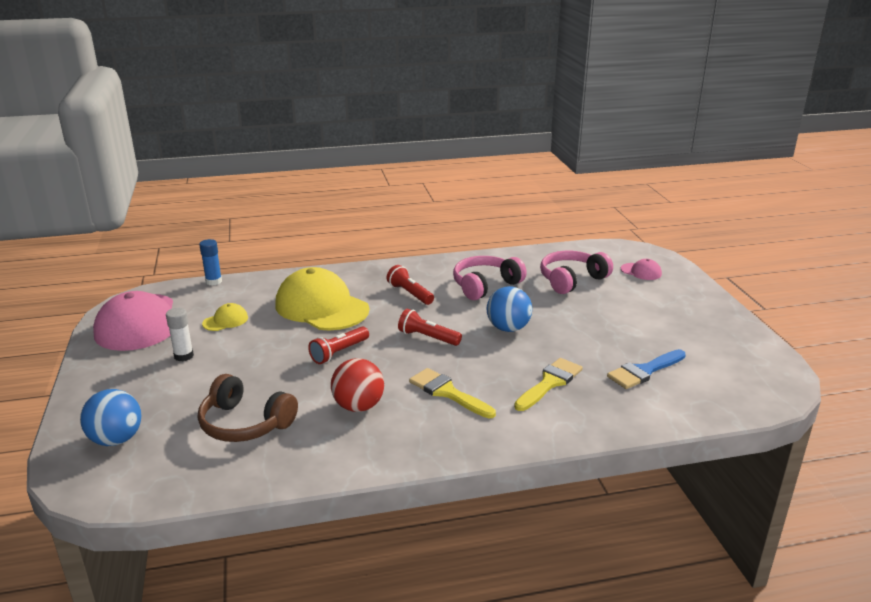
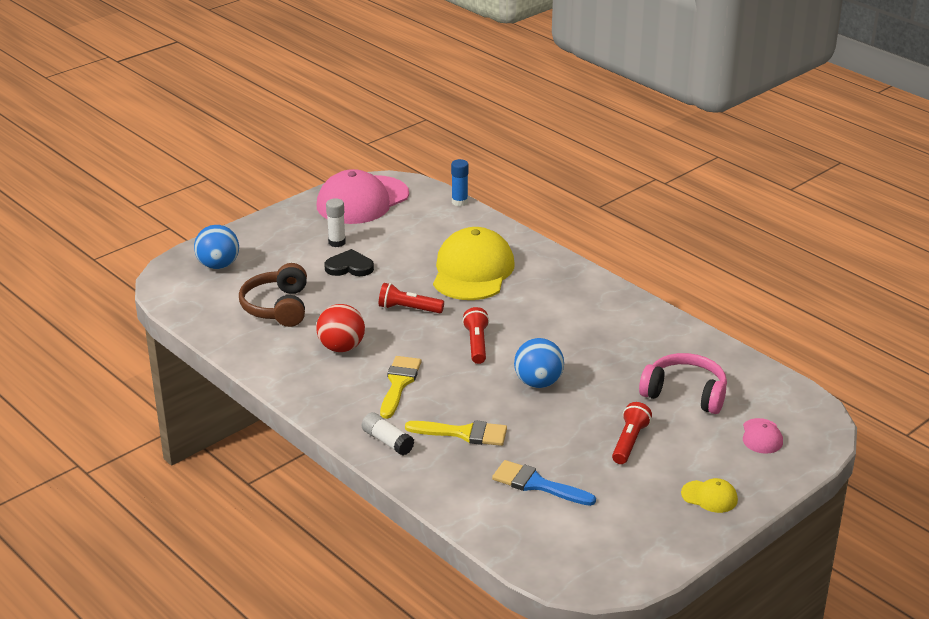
camera: 60 degrees right, 5 degrees up
(225, 321) = (404, 236): yellow cap -> yellow cap (709, 497)
(233, 362) = (349, 267): none -> black heart
(410, 294) = (546, 307): red flashlight -> red flashlight (629, 442)
(485, 285) = (611, 344): pink headphones -> none
(531, 426) = (387, 441): none -> white glue stick

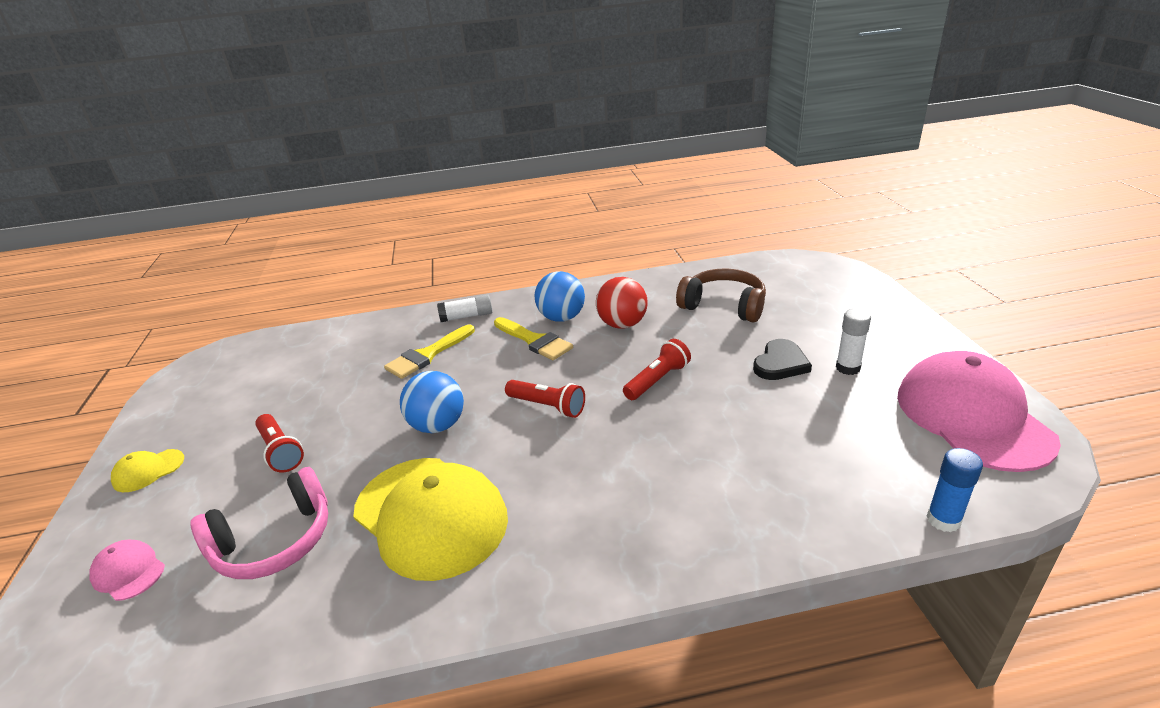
camera: 125 degrees right, 0 degrees up
(218, 265) = (829, 289): blue ball -> blue ball (562, 318)
(472, 271) = (708, 458): yellow cap -> yellow cap (430, 516)
(537, 484) = (320, 372): blue brush -> none

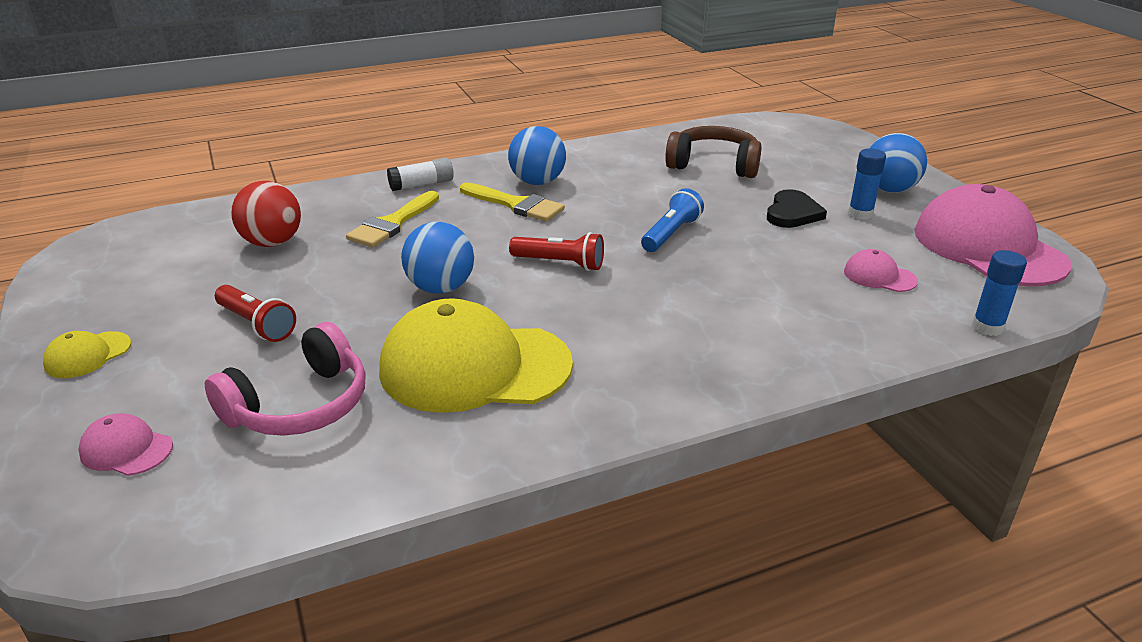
camera: 15 degrees left, 0 degrees up
(430, 516) = (474, 367): yellow cap -> yellow cap turned 150 degrees clockwise
(622, 324) = (610, 186): red ball -> red ball (272, 243)
(657, 380) = (670, 234): red flashlight -> blue flashlight
(844, 444) = (879, 276): none -> pink cap
(848, 368) = (860, 214): white glue stick -> blue glue stick
(886, 341) = (889, 190): none -> blue ball

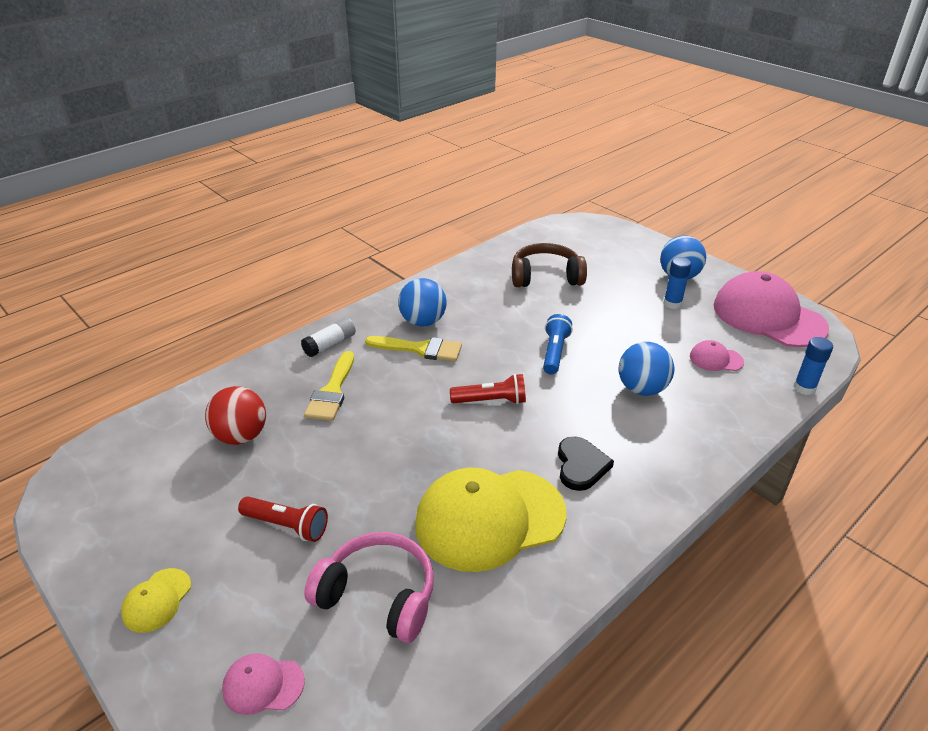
camera: 20 degrees left, 5 degrees up
(299, 405) = (378, 596): pink headphones -> pink headphones turned 90 degrees counterclockwise
(440, 288) = (414, 448): blue ball -> blue ball (642, 389)
(792, 213) = (627, 313): black heart -> black heart (581, 465)

